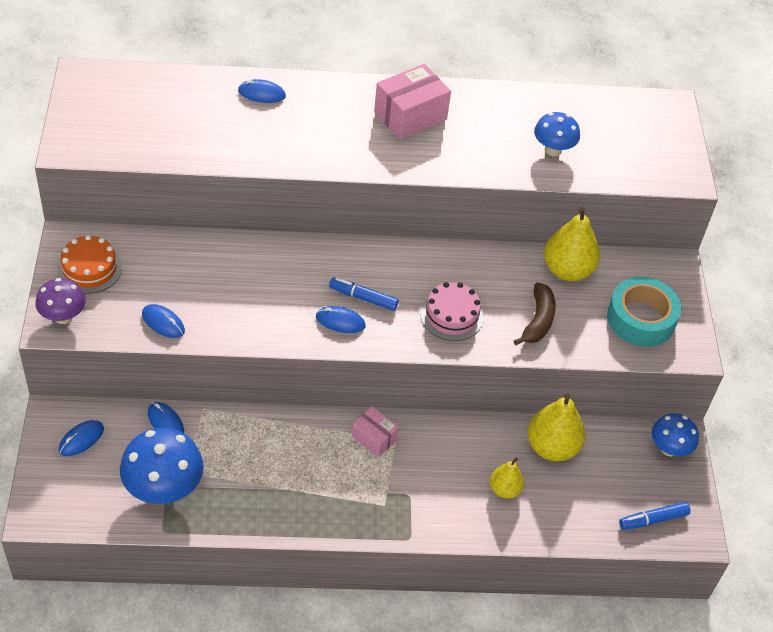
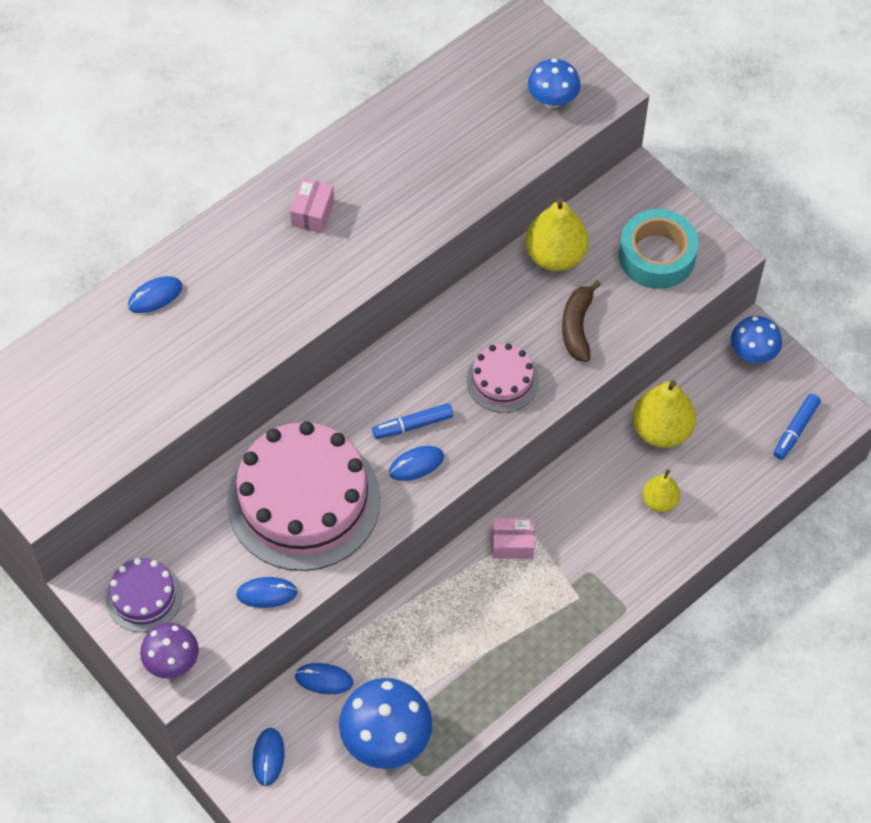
camera: 35 degrees left, 10 degrees up
(89, 269) = (144, 596): orange cake -> purple cake
(246, 289) = (303, 500): none -> pink cake
(410, 115) = (312, 213): pink box -> pink box, size x0.59
(538, 320) = (577, 327): brown banana -> brown banana turned 150 degrees counterclockwise
(553, 150) = (470, 152): blue mushroom -> blue mushroom (552, 100)

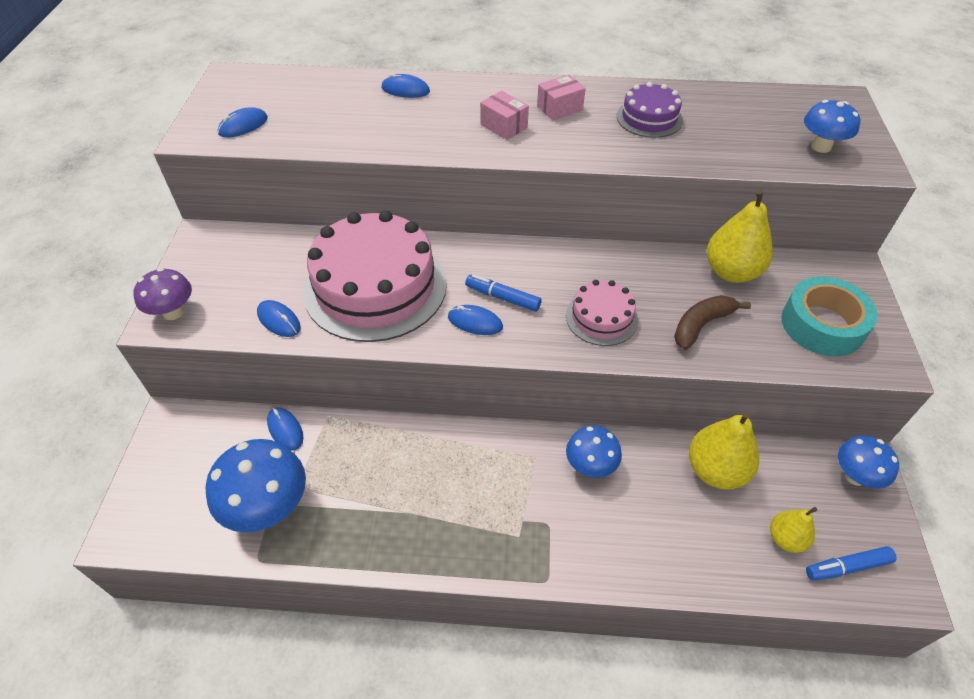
camera: 45 degrees right, 10 degrees down
(144, 596) = (214, 264): purple cake -> purple cake (649, 118)
(268, 757) = (191, 446): blue mouse -> blue mouse (243, 126)
(512, 544) = (511, 454): pink box -> pink box (504, 126)
(576, 503) = (590, 466): none -> blue mushroom
(659, 501) = (662, 521): yellow pear -> yellow pear (785, 539)

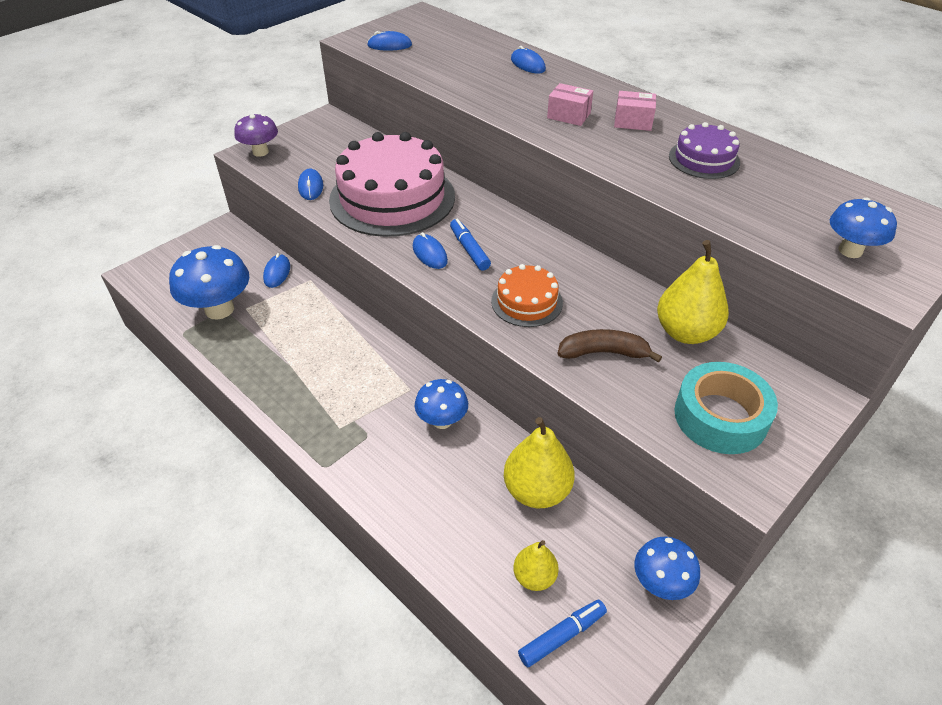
camera: 40 degrees right, 5 degrees down
(504, 126) = (568, 115): pink box -> pink box turned 60 degrees counterclockwise
(601, 317) = (526, 302): pink cake -> orange cake
(847, 567) = (562, 636): blue marker -> blue marker turned 120 degrees clockwise

